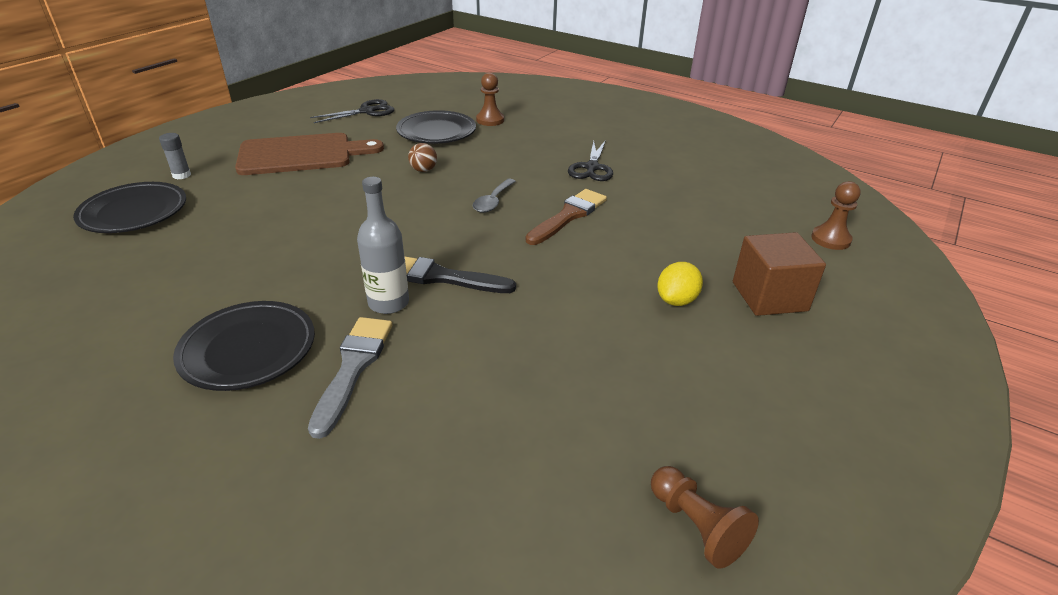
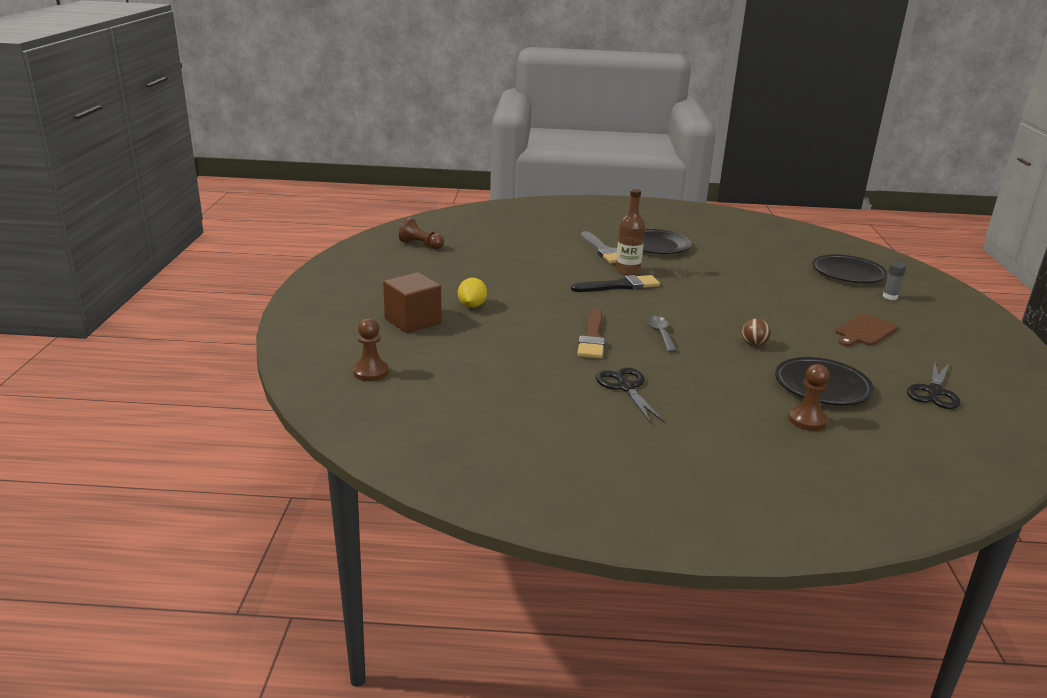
camera: 150 degrees right, 10 degrees down
(301, 154) = (864, 331): brown cutting board -> brown cutting board, size x0.59
(388, 303) = (627, 271): grey bottle -> brown bottle

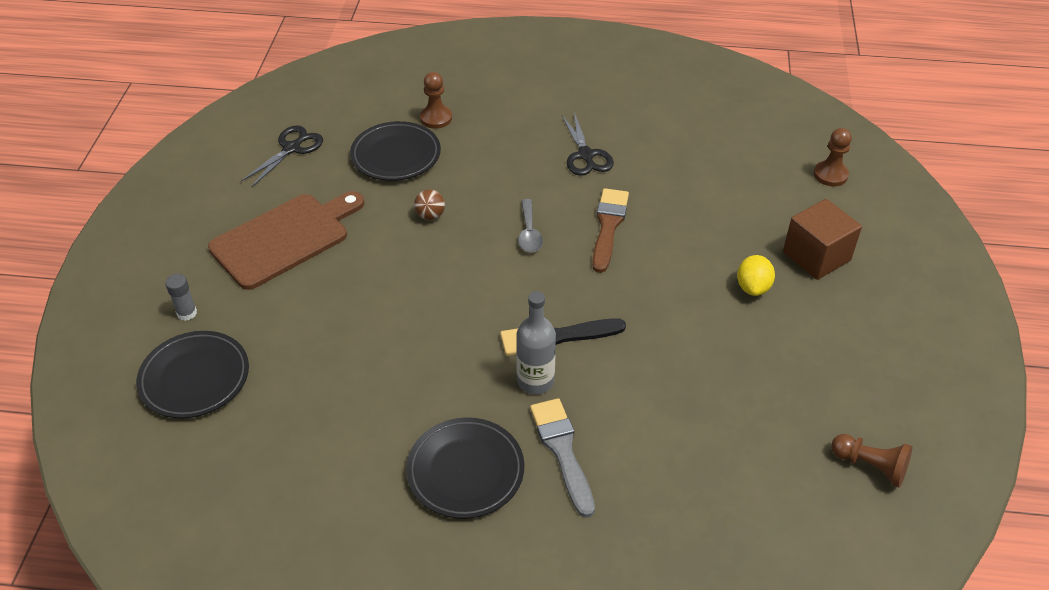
camera: 175 degrees left, 20 degrees up
(627, 271) = (535, 381): brown bottle -> grey bottle
(864, 331) = (285, 238): brown cutting board -> brown cutting board, size x1.70

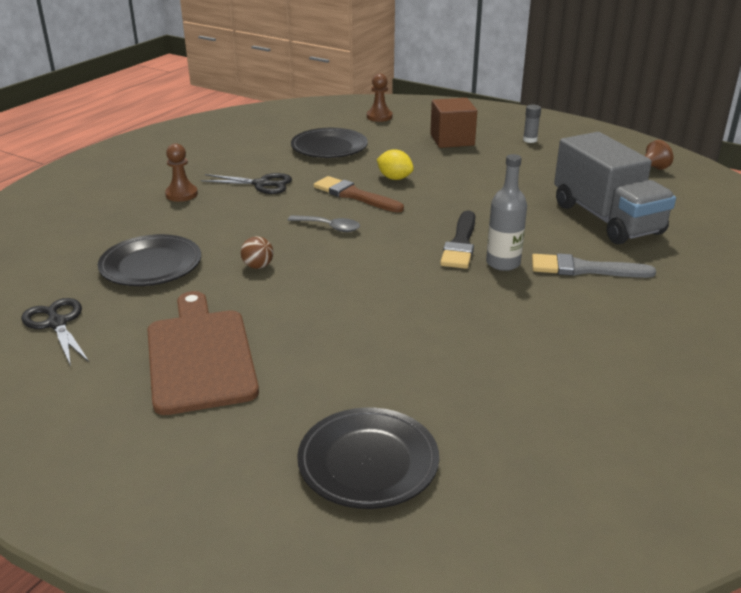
camera: 65 degrees left, 15 degrees down
(187, 313) = (254, 451): grey glue stick -> grey glue stick (530, 140)
(436, 118) = (124, 234): brown pawn -> brown pawn (181, 194)
(465, 471) = (586, 316): black plate -> black plate (329, 148)
(699, 449) = (606, 219): none -> grey truck
(753, 287) = (465, 165): yellow lemon -> yellow lemon (394, 178)

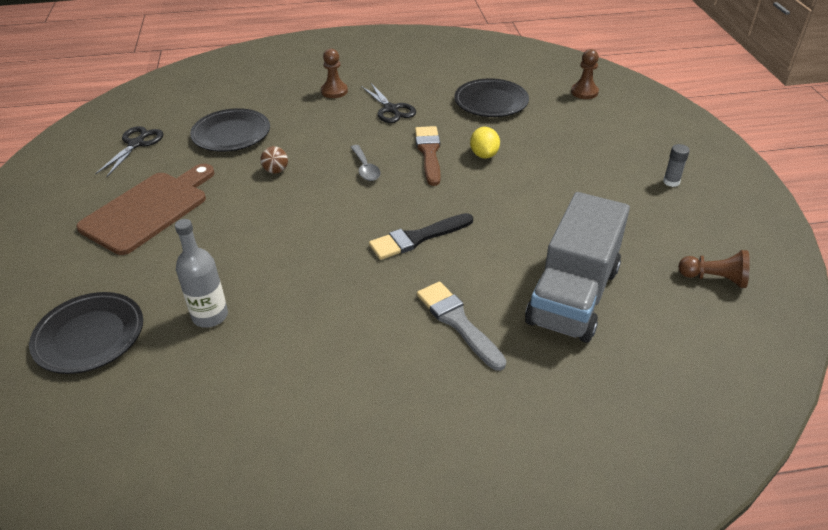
camera: 50 degrees right, 10 degrees up
(452, 140) = (600, 144): brown cube -> none
(503, 263) = (412, 273): grey bottle -> grey bottle (210, 316)

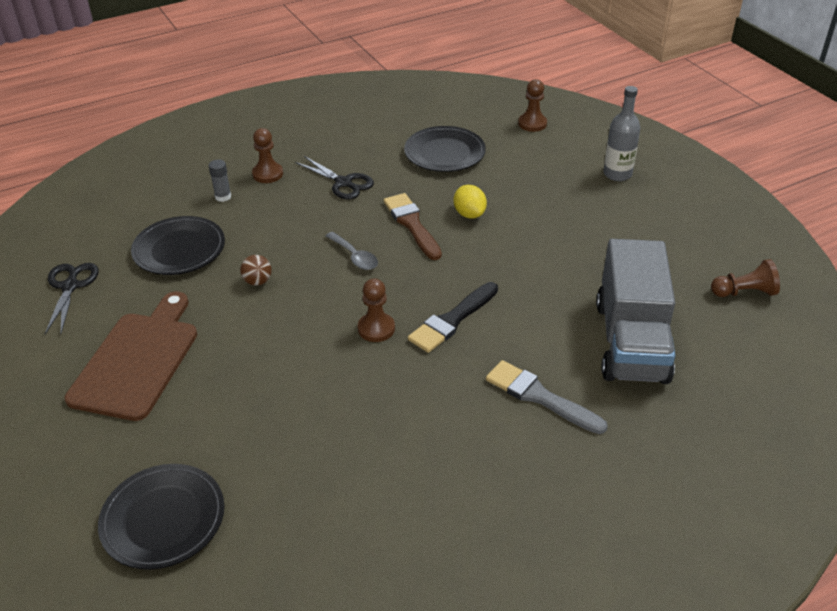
camera: 20 degrees left, 0 degrees up
(210, 316) = (285, 460): grey bottle -> grey bottle (617, 174)
(348, 229) = (376, 328): none -> brown pawn
(671, 182) = (661, 204): grey glue stick -> grey glue stick (223, 197)

